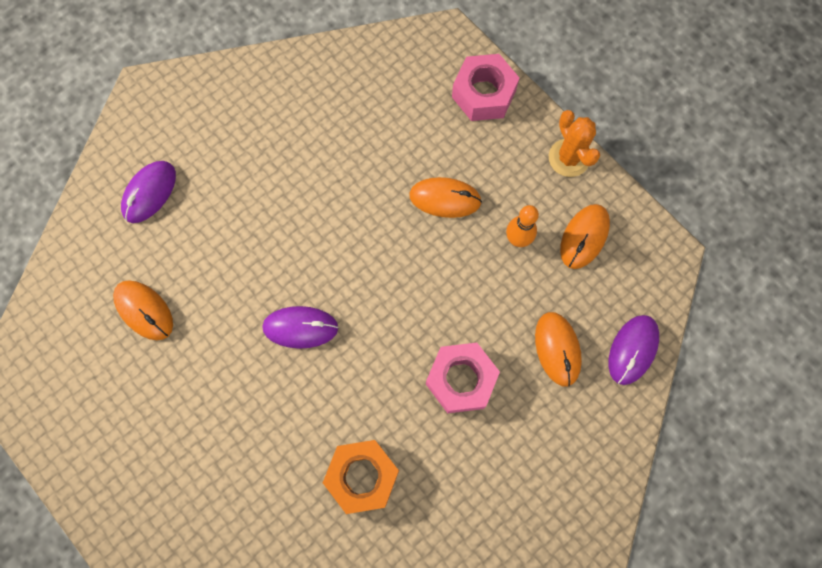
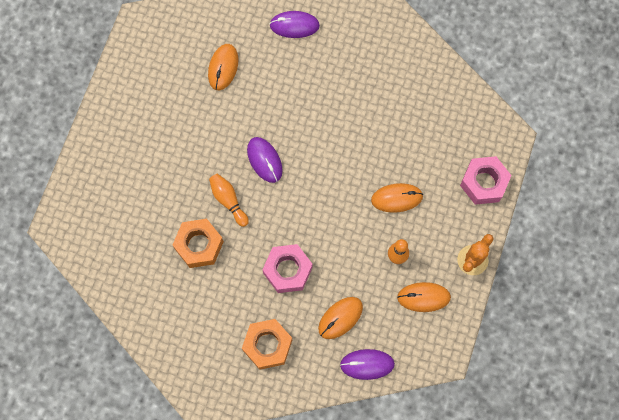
camera: 60 degrees right, 0 degrees up
(325, 403) = (228, 200): none -> orange bowling pin
(445, 199) = (396, 198): orange mouse -> orange mouse turned 75 degrees counterclockwise
(544, 460) = (267, 345): none -> orange nut

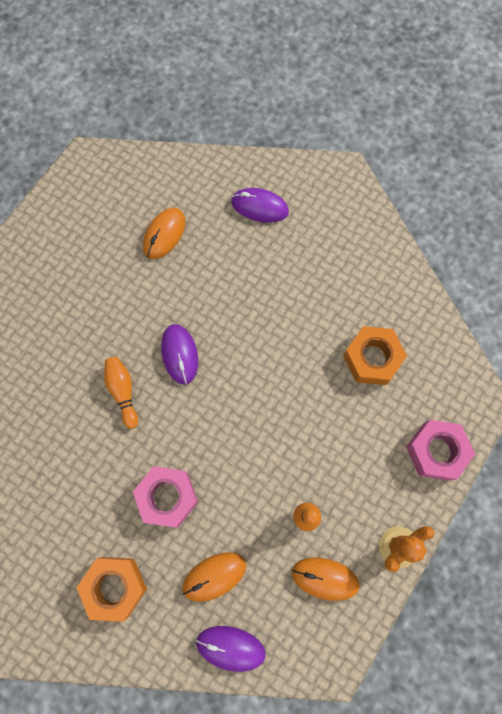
camera: 15 degrees right, 0 degrees up
(199, 245) = (72, 437): orange nut -> orange nut (372, 358)
(396, 198) = (324, 442): orange mouse -> none

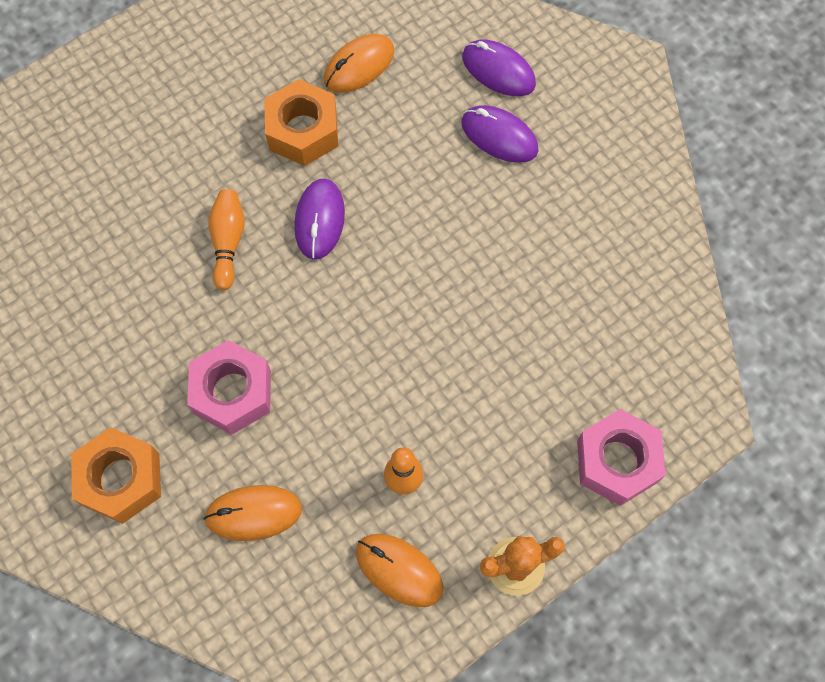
camera: 20 degrees right, 5 degrees down
(230, 648) = (239, 611): purple mouse -> purple mouse (499, 136)
(372, 358) = (575, 311): orange nut -> orange nut (303, 131)

